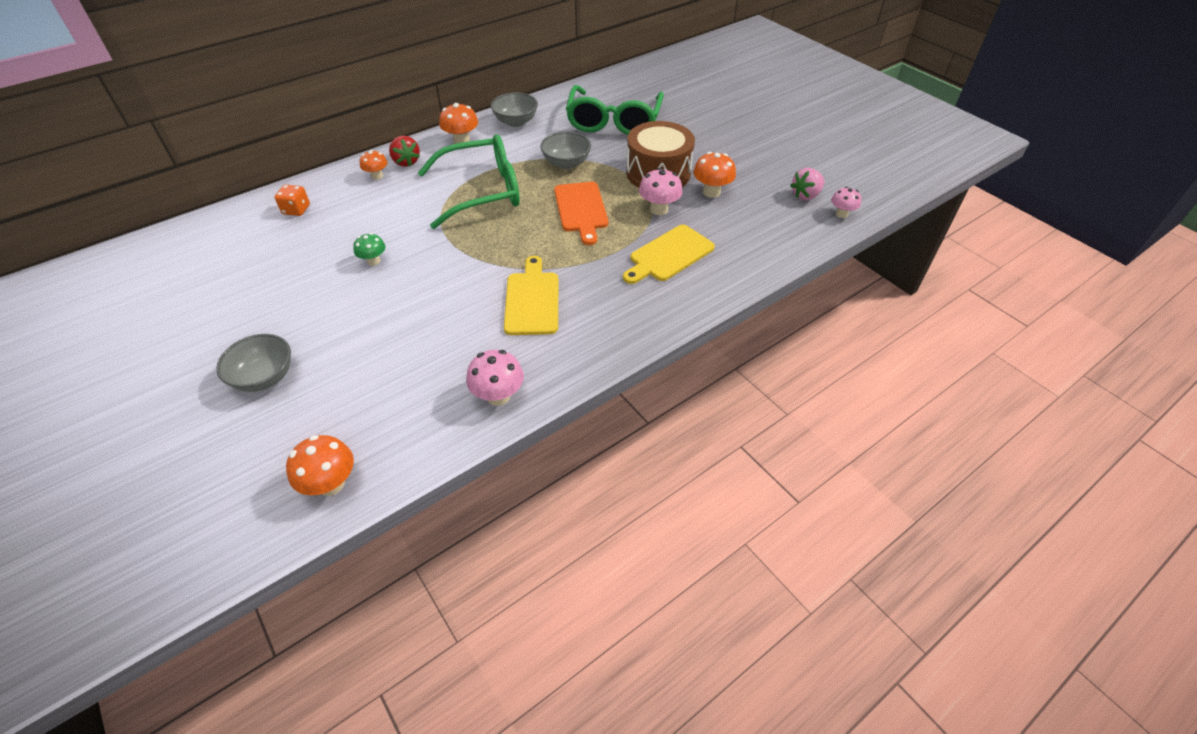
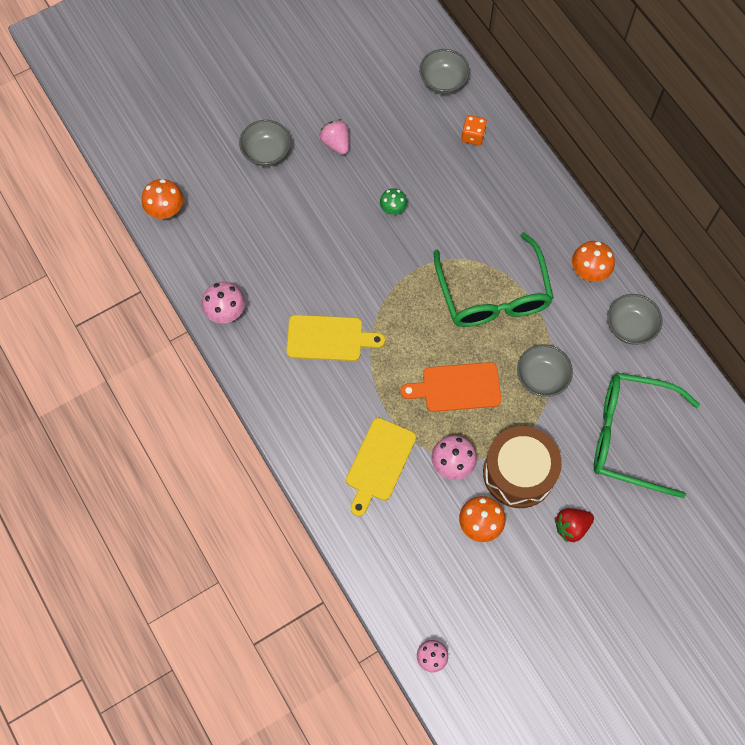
camera: 95 degrees right, 20 degrees up
(217, 232) = (443, 81): none -> grey bowl
(377, 176) = (525, 196): orange mushroom -> none
(406, 162) = (550, 220): red strawberry -> red strawberry (571, 527)
(669, 255) = (379, 463): yellow cutting board -> yellow cutting board turned 120 degrees counterclockwise
(805, 195) = (467, 627): pink strawberry -> pink strawberry (336, 143)

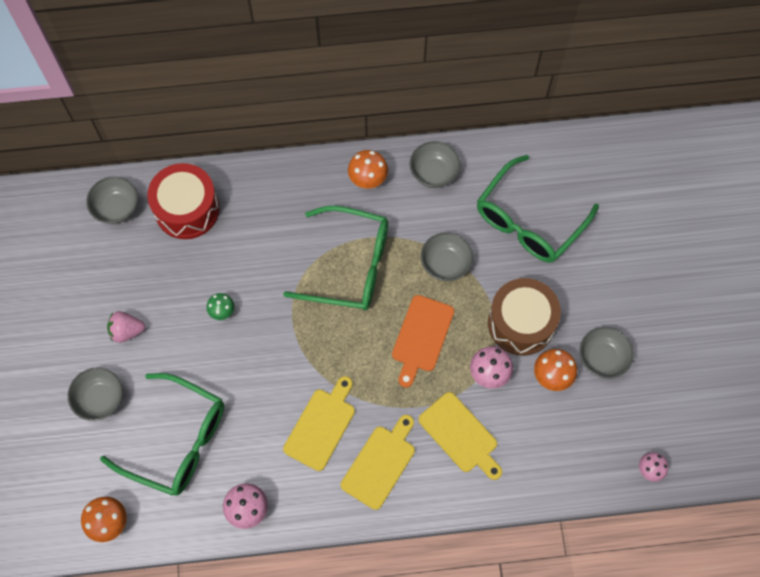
camera: 65 degrees left, 0 degrees up
(259, 228) = (177, 441): none -> green glasses
(318, 404) = (380, 463): none -> yellow cutting board
(473, 136) = (187, 209): orange dice -> red drum
(523, 566) = (602, 358): none -> grey bowl
(571, 527) = (585, 304): red strawberry -> none

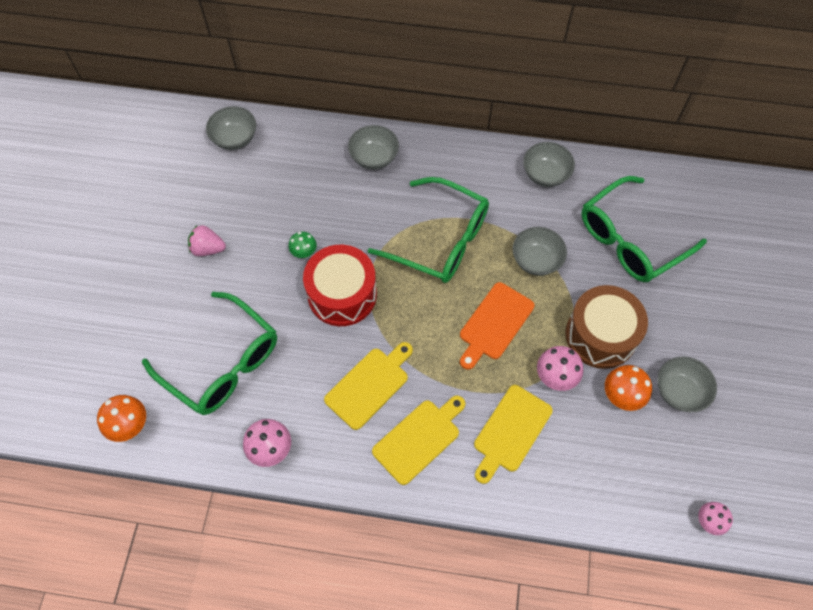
camera: 15 degrees right, 5 degrees down
(100, 399) = (161, 305): grey bowl -> grey bowl (374, 157)
(187, 209) = (299, 154): red drum -> red drum (342, 294)
(368, 179) = (479, 166): orange mushroom -> none
(460, 435) = (510, 431): yellow cutting board -> yellow cutting board turned 60 degrees clockwise

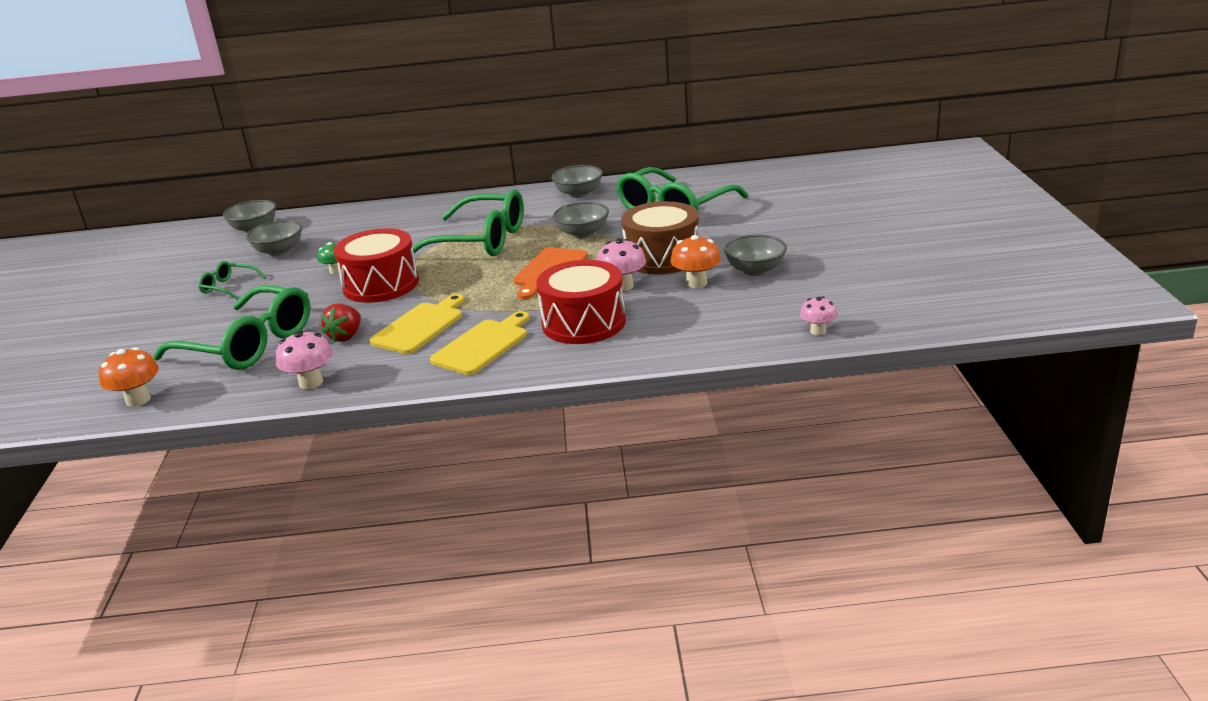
camera: 10 degrees left, 35 degrees down
(208, 249) = (228, 287): pink strawberry -> green glasses
(305, 379) = (346, 336): none -> red strawberry
(374, 157) = (403, 214): grey bowl -> grey bowl (279, 251)
(510, 431) = (583, 323): yellow cutting board -> red drum

